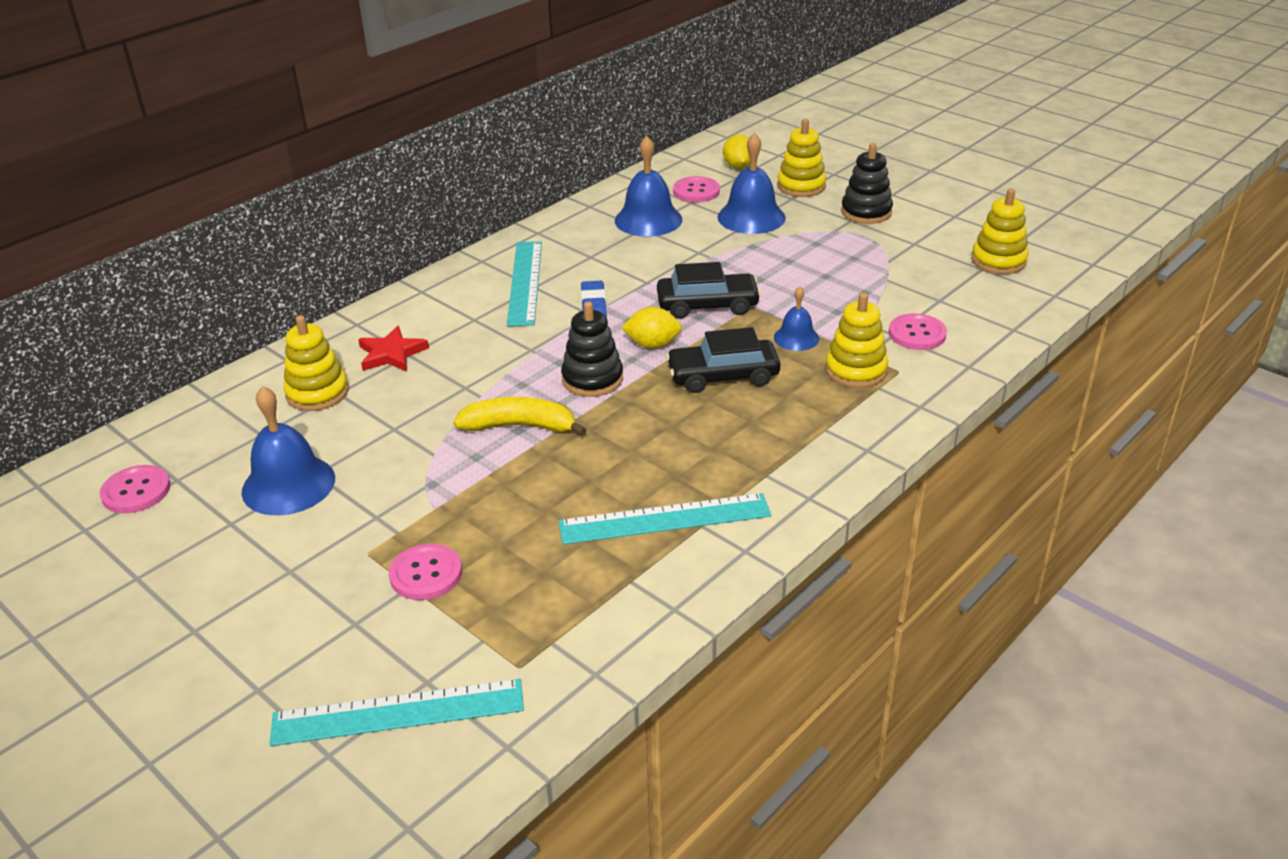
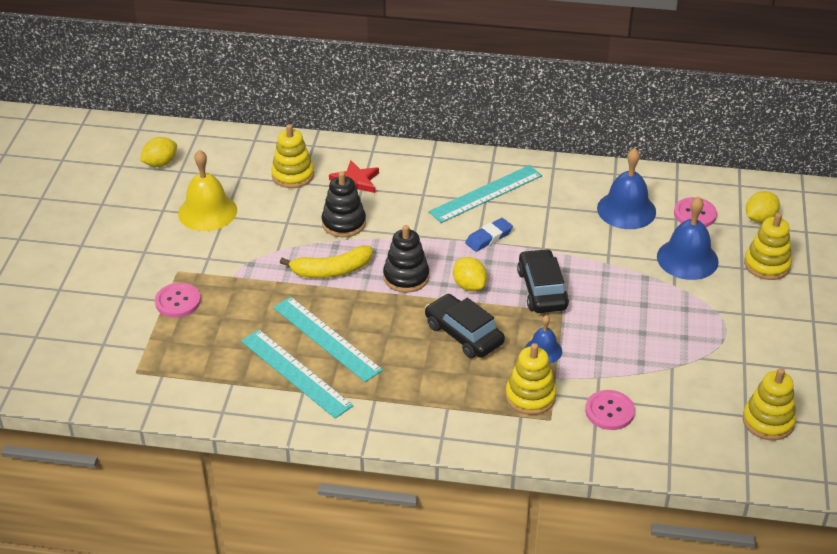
camera: 55 degrees right, 5 degrees up
(136, 491) = (160, 163): pink button -> yellow lemon
(288, 484) = (207, 211): blue bell -> yellow bell
(398, 712) = (76, 345): turquoise ruler -> turquoise ruler (327, 338)
(520, 426) = (331, 270): yellow banana -> yellow banana turned 105 degrees clockwise
(707, 305) = (542, 289): black car -> black car turned 150 degrees counterclockwise
(866, 212) = (765, 317): black stacking toy -> black stacking toy (344, 223)

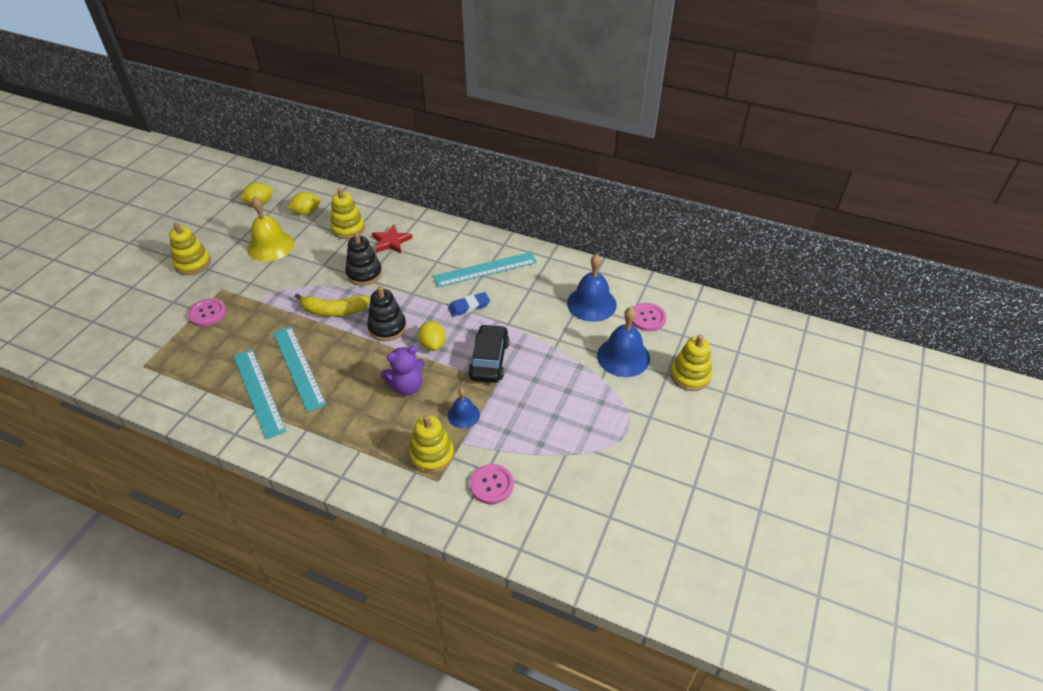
camera: 15 degrees right, 5 degrees up
(464, 334) = (407, 386): black car -> purple teddy bear
(760, 218) = (701, 332): yellow lemon -> yellow lemon (306, 212)
(768, 421) = (627, 527): yellow stacking toy -> yellow stacking toy (193, 263)

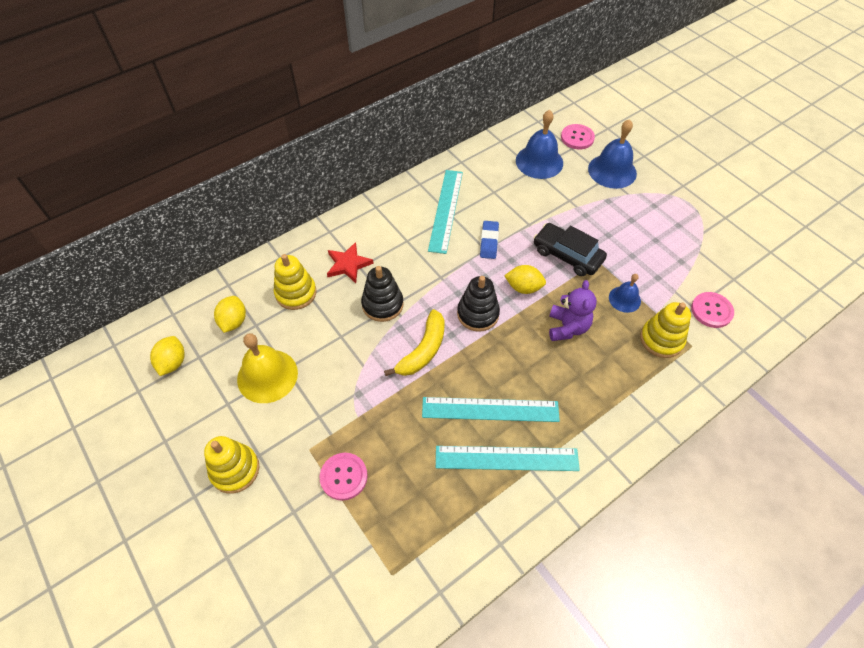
camera: 60 degrees left, 10 degrees up
(690, 376) = (653, 144): yellow stacking toy -> none

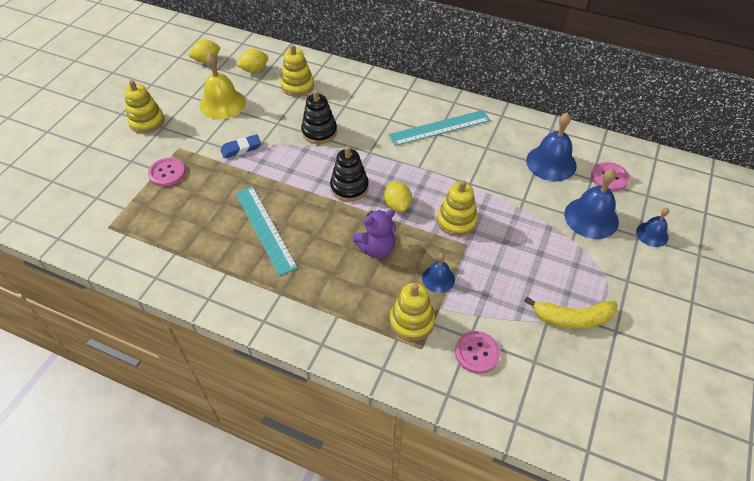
camera: 60 degrees right, 5 degrees down
(348, 264) = (342, 99): red star -> none
(423, 350) = (293, 170): yellow banana -> yellow banana (572, 318)
(489, 242) = (428, 166): blue eraser -> blue eraser (241, 148)
(506, 458) = (228, 255): turquoise ruler -> none
(567, 255) = (456, 221): black car -> yellow stacking toy
(647, 147) = (652, 234): none -> blue bell

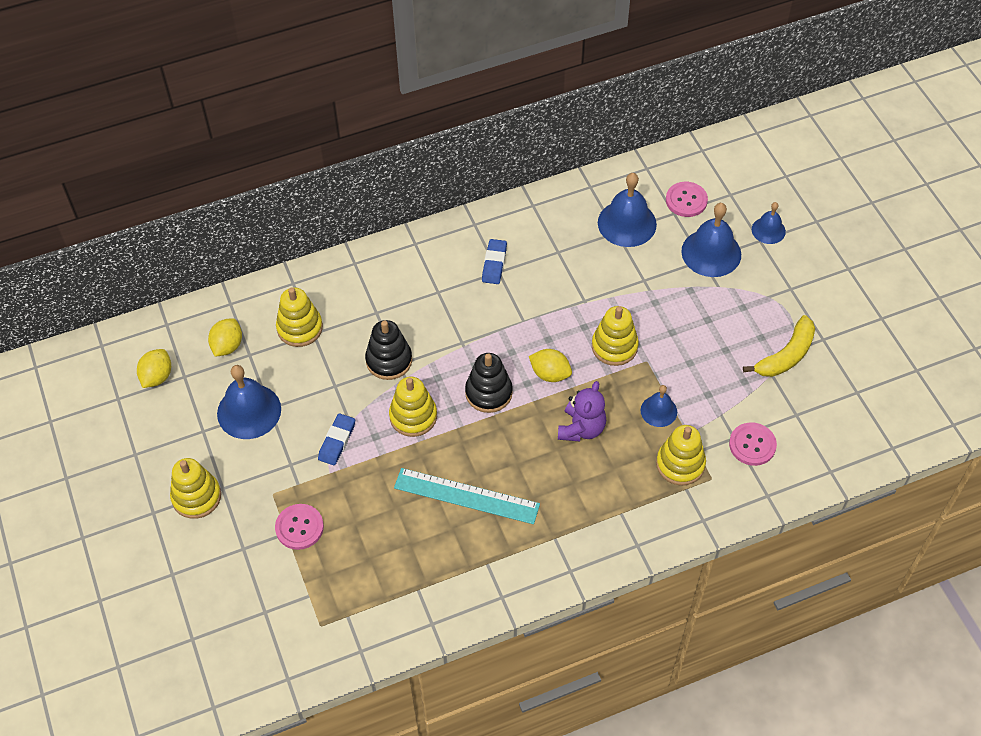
camera: 45 degrees left, 5 degrees up
(222, 104) = (249, 411): yellow bell -> blue bell
(294, 167) = (413, 416): none -> yellow stacking toy
(440, 128) = (494, 264): turquoise ruler -> blue eraser

